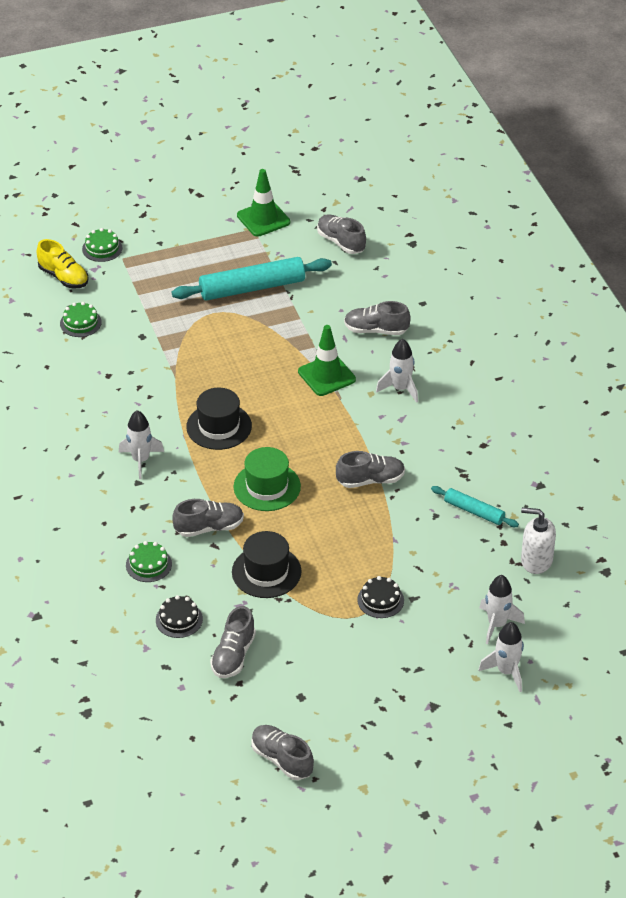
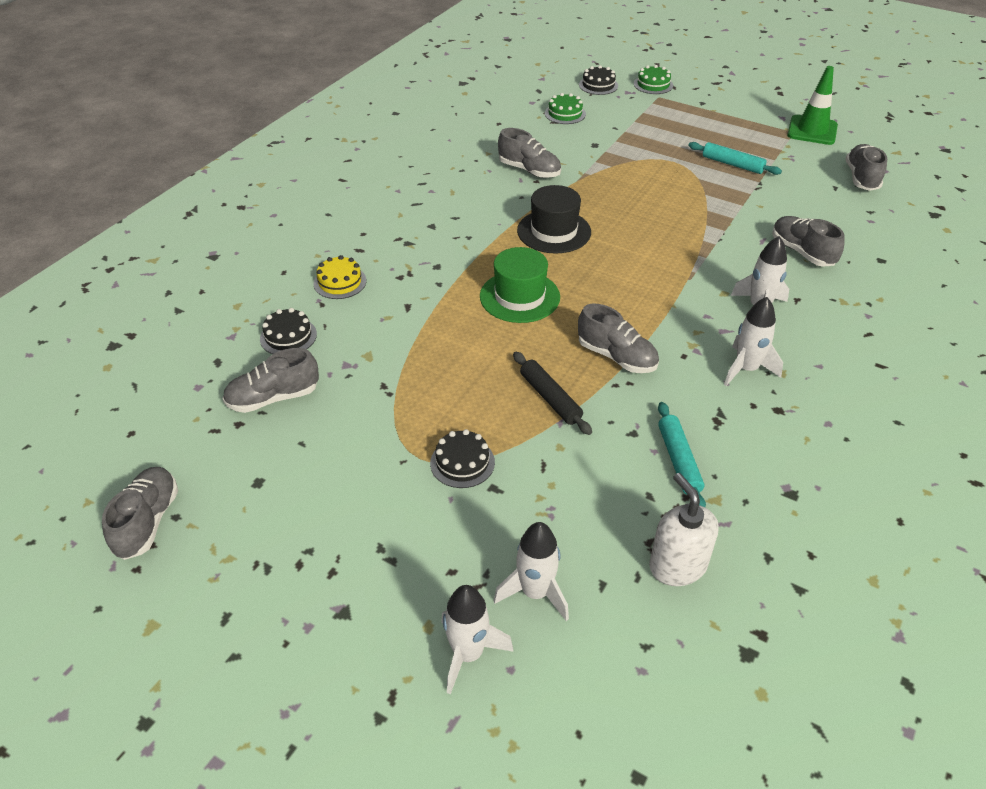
camera: 50 degrees right, 0 degrees up
(63, 277) = (598, 85): yellow shoe -> black cake
(141, 460) = (459, 214): white rocket -> white rocket (746, 369)
(148, 564) = (340, 282): green cake -> yellow cake
(209, 527) = (426, 291): grey shoe -> grey shoe (529, 170)
(252, 287) = (732, 164): turquoise rolling pin -> turquoise rolling pin, size x0.54
(266, 572) = (410, 357): black hat -> none
(326, 375) = (703, 255): green traffic cone -> none
(372, 531) = (550, 398): none -> black rolling pin

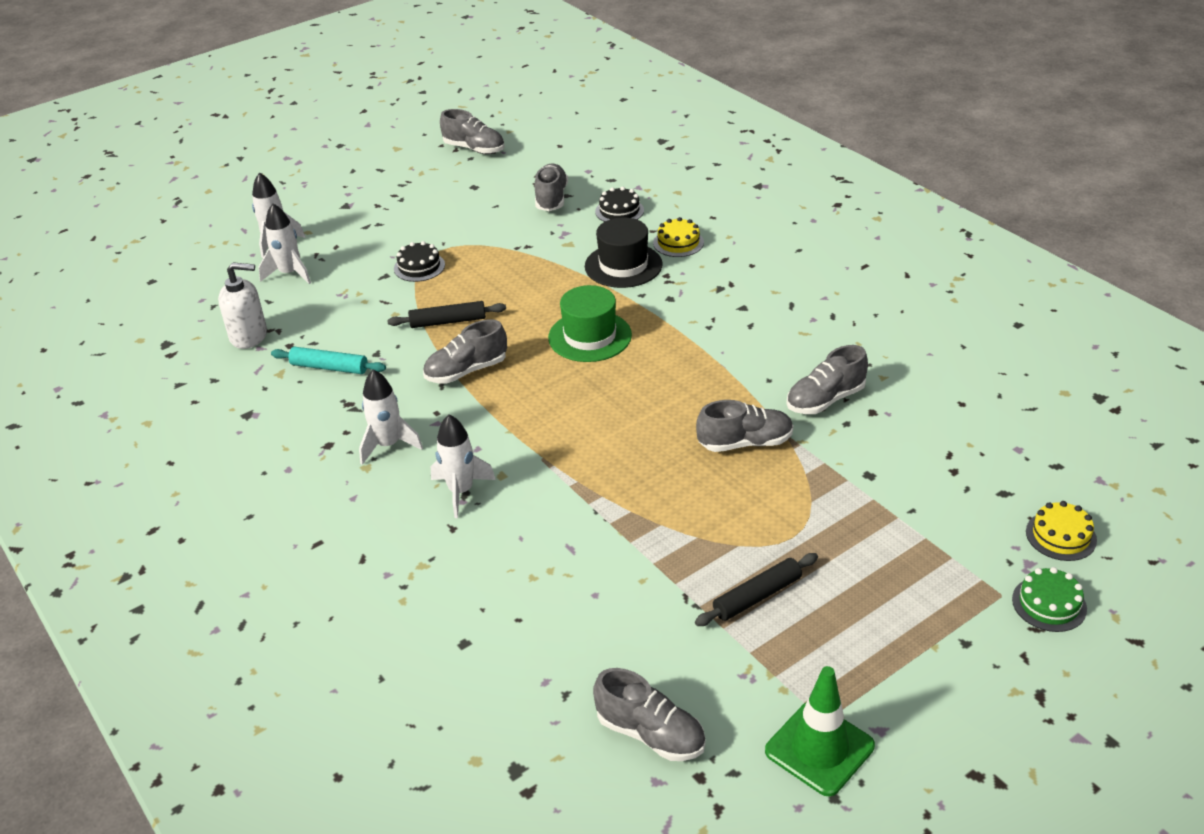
camera: 115 degrees right, 5 degrees down
(554, 231) = (685, 385): black hat -> black hat (623, 265)
(565, 114) = (971, 472): green cake -> none
(598, 85) = (1061, 536): black cake -> yellow cake
(732, 164) = (757, 596): turquoise rolling pin -> black rolling pin
(802, 252) = (526, 573): grey shoe -> grey shoe (745, 443)

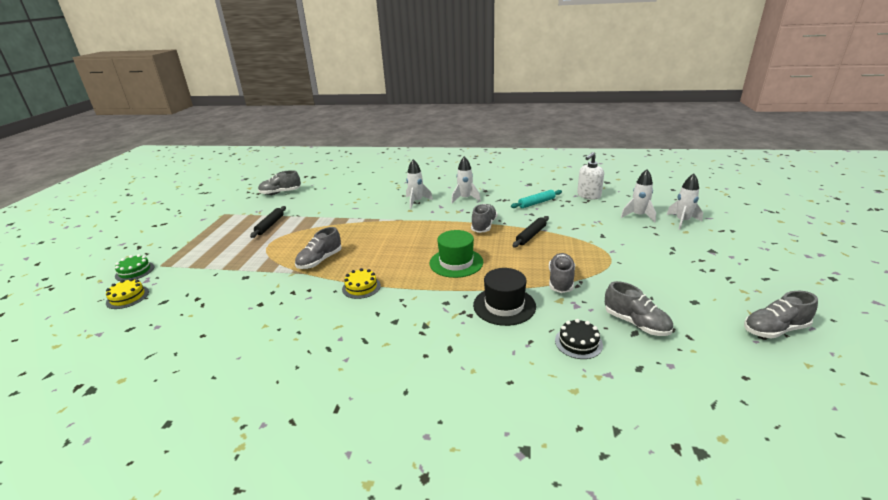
camera: 135 degrees right, 10 degrees down
(419, 267) = (599, 246): black cake -> none
(678, 243) = (498, 342): yellow cake -> yellow cake (361, 287)
(819, 748) = (222, 209): green traffic cone -> none
(825, 400) = (293, 296): grey shoe -> grey shoe (561, 281)

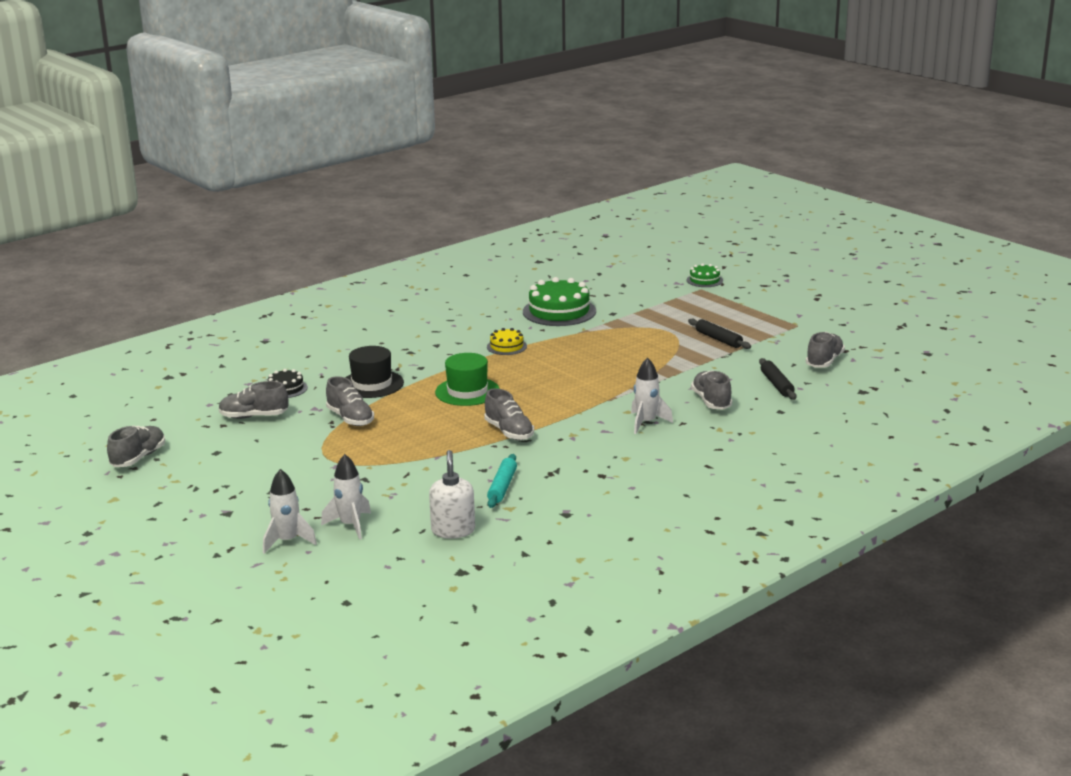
camera: 130 degrees right, 5 degrees down
(127, 297) = (655, 275): yellow cake -> none
(259, 301) = (559, 311): none -> green cake
(320, 261) = (587, 343): grey shoe -> grey shoe (711, 401)
(465, 199) = (600, 452): white rocket -> none
(531, 235) = (441, 445): black rolling pin -> black rolling pin (777, 384)

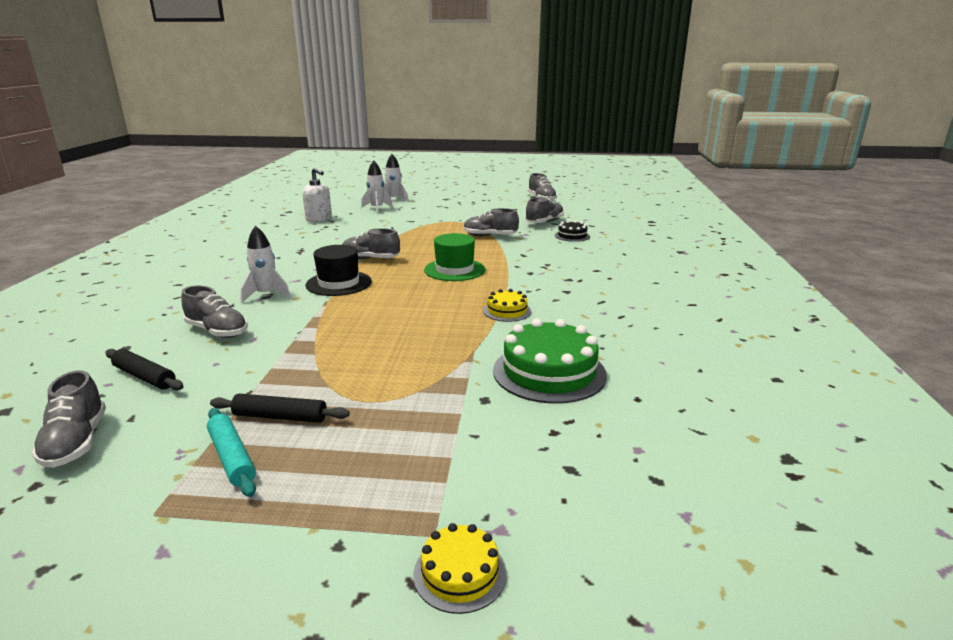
camera: 135 degrees right, 0 degrees up
(372, 384) = (531, 253): black hat -> black hat (339, 283)
(502, 487) = (322, 237): turquoise rolling pin -> turquoise rolling pin (231, 458)
(704, 280) = (460, 573): green cake -> yellow cake

